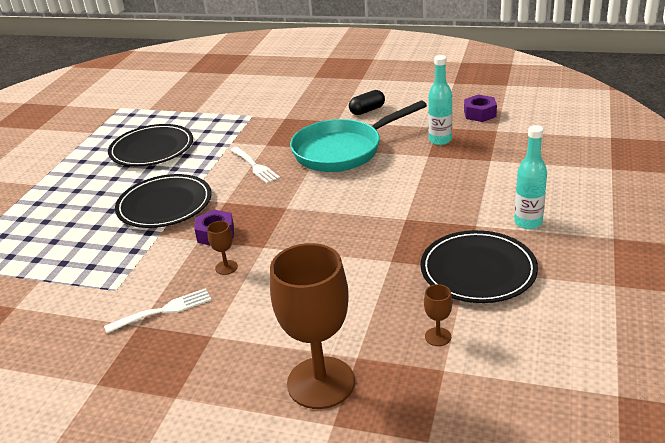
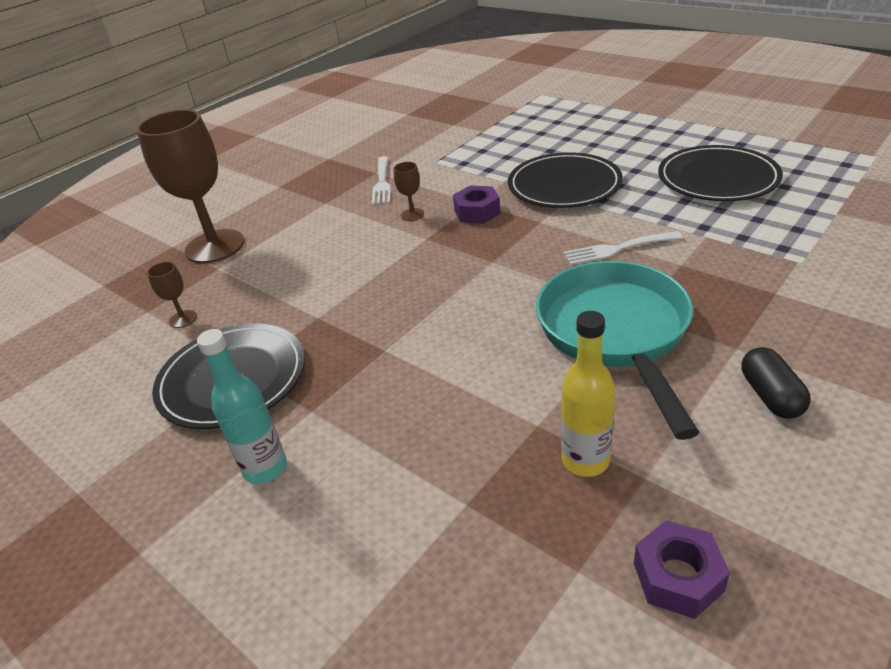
camera: 115 degrees right, 5 degrees up
(440, 140) = (585, 460): turquoise bottle -> yellow bottle

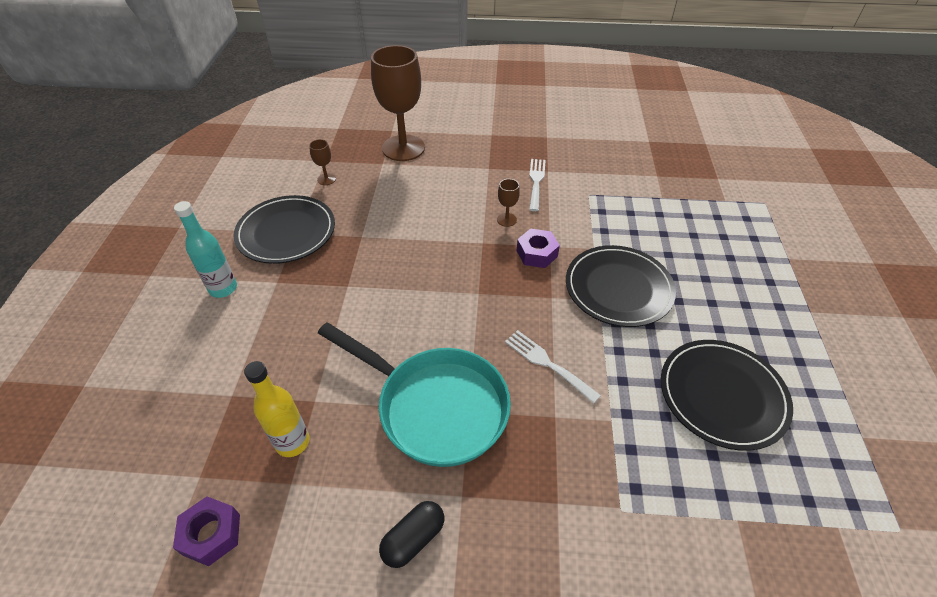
camera: 50 degrees right, 10 degrees up
(382, 183) = (536, 182): white fork -> white fork turned 135 degrees clockwise
(616, 333) = (435, 406): turquoise pan -> turquoise pan turned 75 degrees clockwise

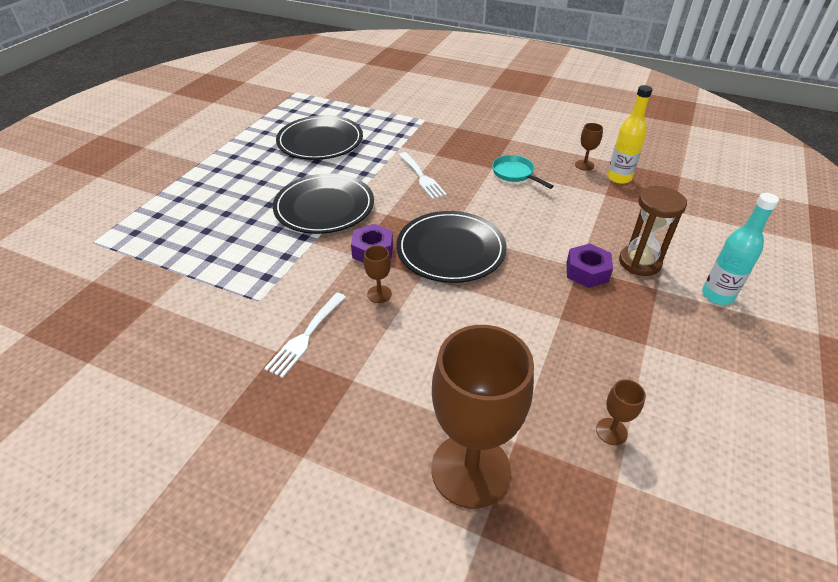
camera: 160 degrees left, 5 degrees down
(211, 534) = (662, 154): purple nut -> purple nut (587, 272)
(286, 232) = (659, 348): black plate -> black plate (451, 250)
(288, 306) = (639, 262): none -> brown hourglass
(341, 458) = (584, 165): none -> brown goblet
(413, 539) = (543, 132): black capsule -> none
(435, 406) = (515, 174): turquoise pan -> turquoise pan, size x0.45

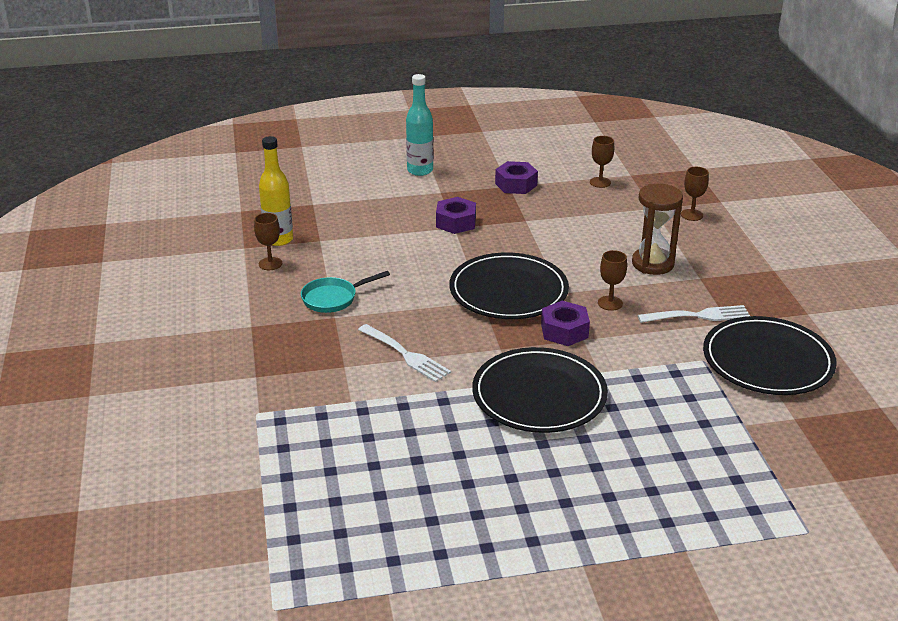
camera: 125 degrees left, 10 degrees down
(320, 141) = (409, 478): black plate -> black plate (767, 360)
(422, 177) = (406, 355): white fork -> white fork turned 105 degrees clockwise
(470, 470) = (691, 215): brown goblet -> brown goblet, size x0.41
(515, 174) = (333, 298): turquoise pan -> turquoise pan turned 45 degrees clockwise
(639, 262) = (415, 204): brown hourglass -> brown hourglass (653, 264)
(646, 351) = (516, 184): none -> purple nut

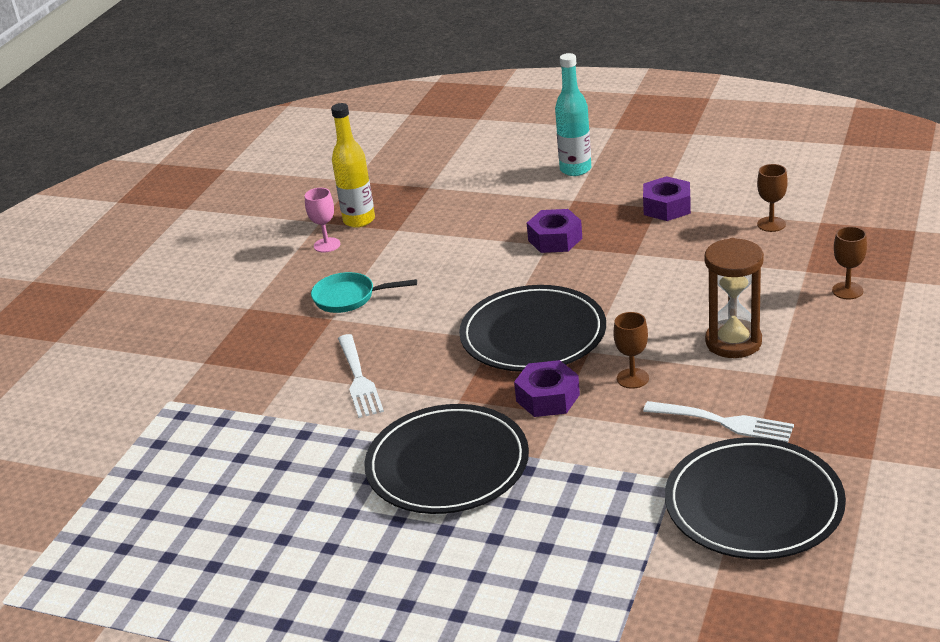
camera: 35 degrees right, 0 degrees up
(270, 264) = (327, 245): brown goblet -> pink goblet

